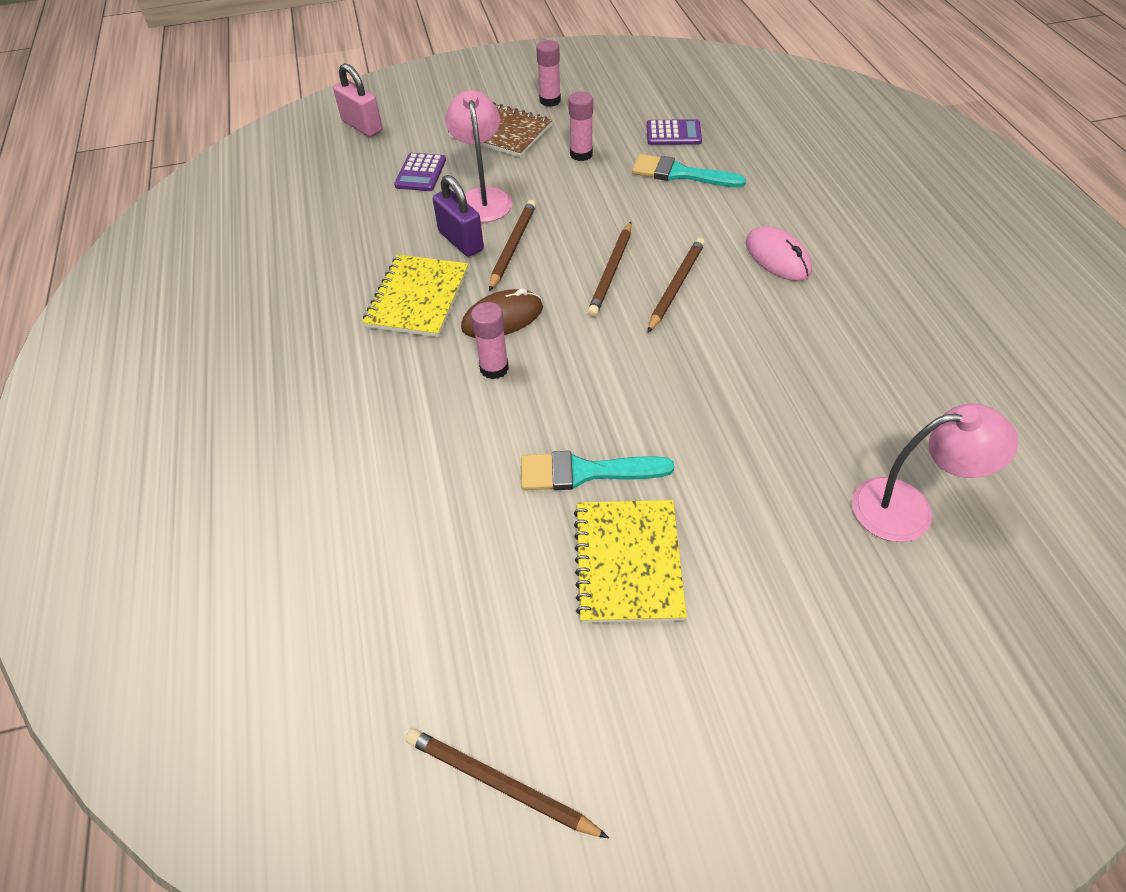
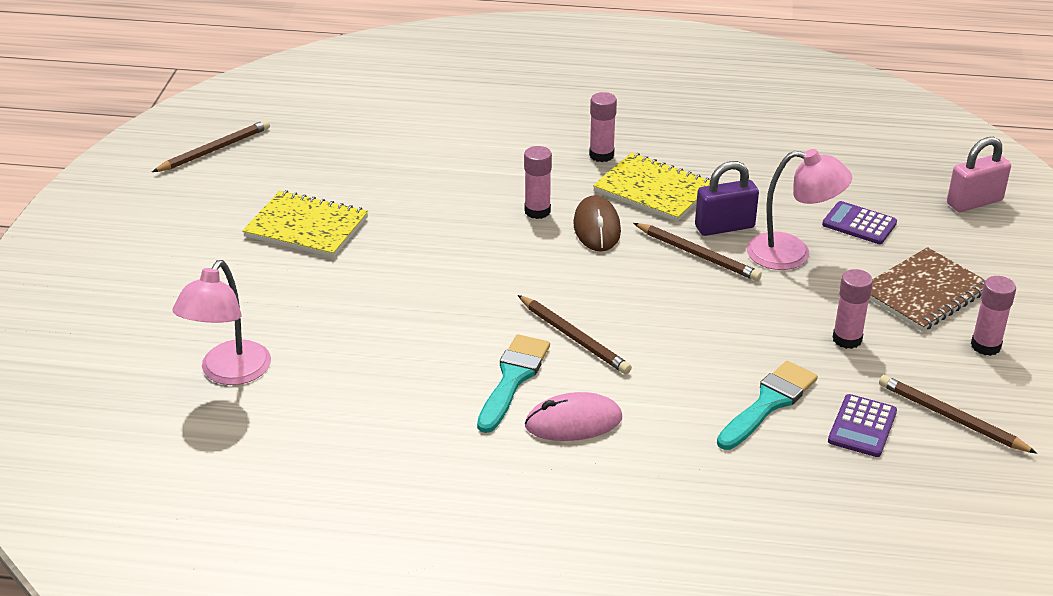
camera: 110 degrees right, 15 degrees down
(364, 352) = (601, 155): none -> pink glue stick
(585, 472) = (397, 229): turquoise brush -> turquoise brush (513, 379)
(611, 271) = (622, 304): brown pencil -> brown pencil (952, 418)

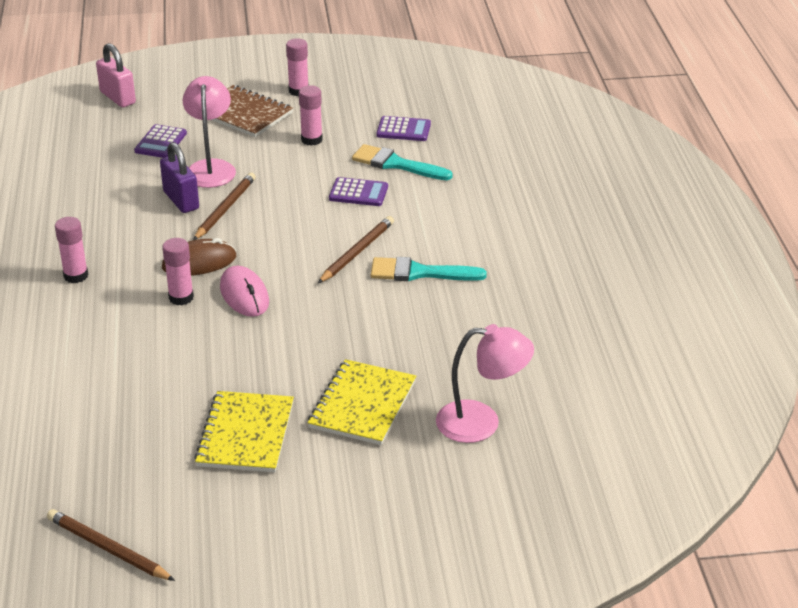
camera: 105 degrees left, 0 degrees up
(573, 422) = (455, 239): pink mouse -> pink mouse (244, 295)
(653, 190) = (131, 240): yellow notebook -> yellow notebook (363, 405)
(705, 359) = (358, 193): none -> purple calculator
(952, 418) = (379, 100): brown pencil -> none

